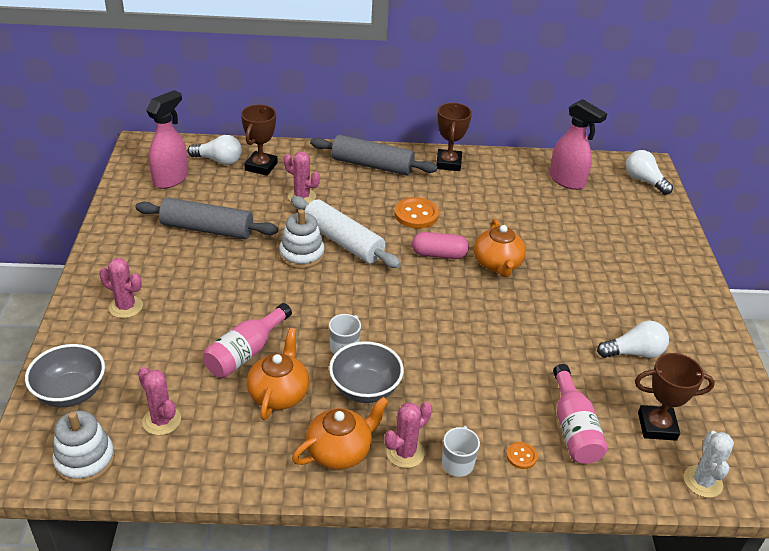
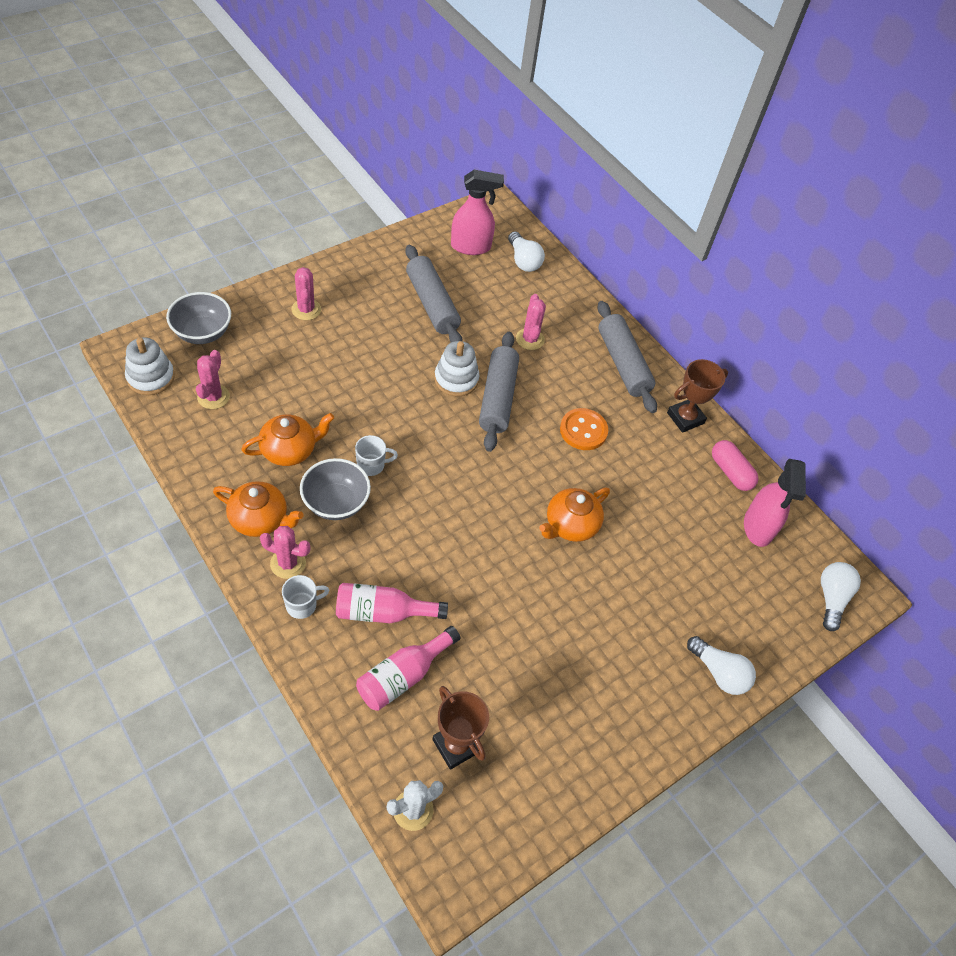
camera: 50 degrees right, 15 degrees up
(246, 352) = (316, 406): pink bottle -> pink bottle (383, 612)
(261, 166) = (543, 291): brown trophy -> none
(343, 241) = (498, 398): white rolling pin -> grey rolling pin
(439, 254) = (543, 474): pink capsule -> pink capsule (730, 472)
(521, 456) = (341, 648): orange button -> none
(634, 353) = (541, 689): white light bulb -> white light bulb (719, 672)

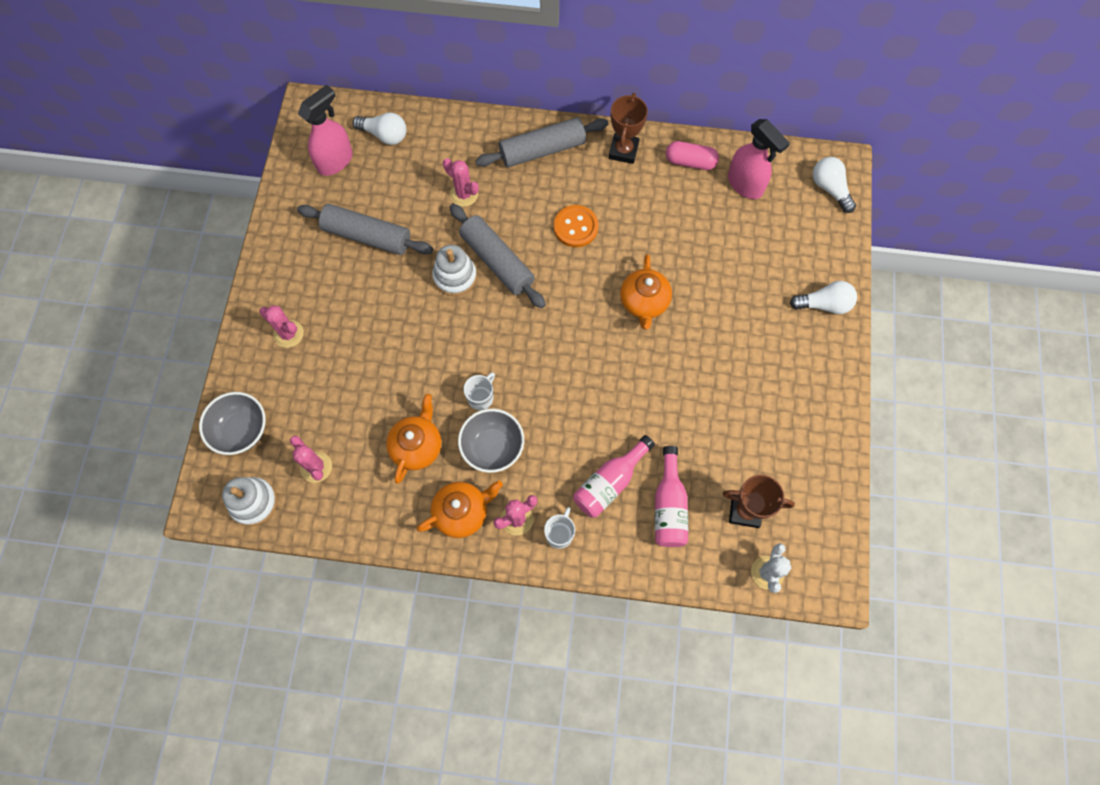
camera: 40 degrees left, 15 degrees up
(623, 364) = (542, 150): grey rolling pin -> grey rolling pin turned 45 degrees counterclockwise

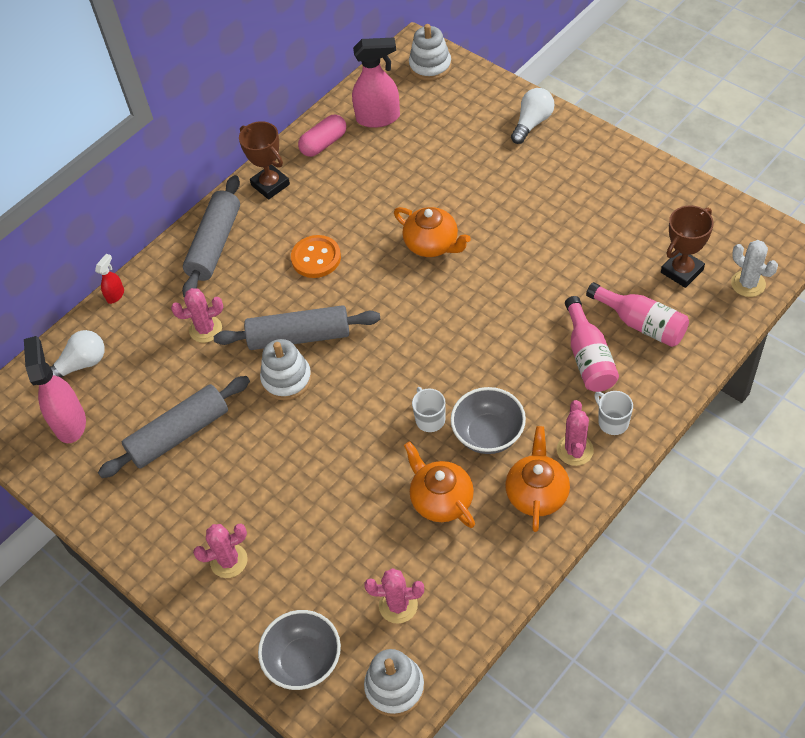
camera: 50 degrees left, 15 degrees down
(455, 116) = (115, 295): none -> red spray bottle
(830, 189) = (430, 66): white light bulb -> white stacking toy

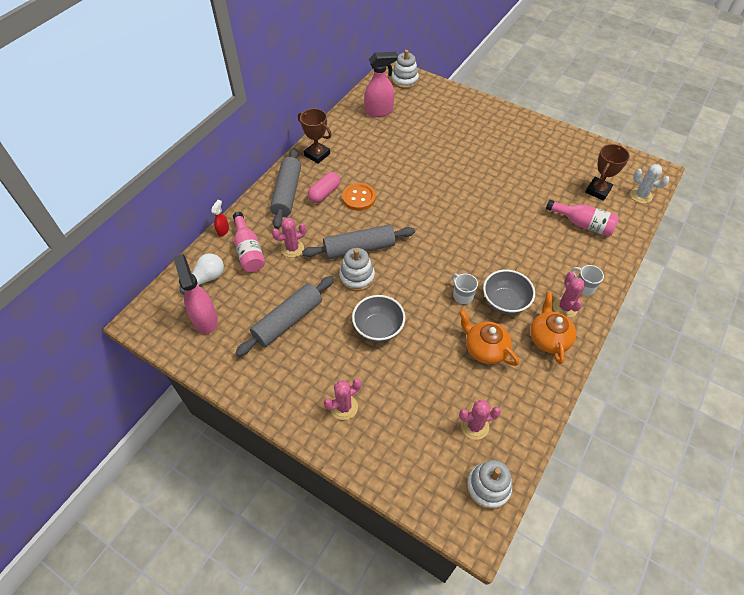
camera: 15 degrees left, 0 degrees up
(304, 661) = (416, 475): grey bowl -> grey bowl (378, 328)
(324, 144) = (347, 128): pink capsule -> pink capsule (324, 193)
(432, 244) = (434, 184): orange teapot -> none
(532, 123) = (478, 110): white light bulb -> none
(588, 357) = (556, 247): pink bottle -> pink bottle (249, 250)

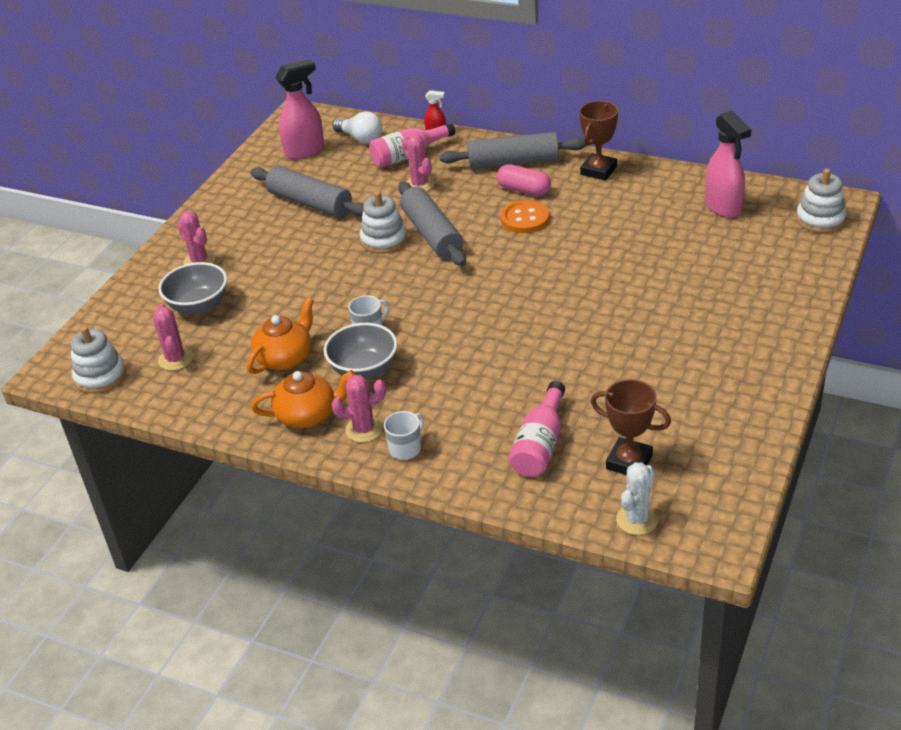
camera: 85 degrees right, 15 degrees down
(378, 328) = (307, 268): grey bowl -> grey bowl (198, 305)

